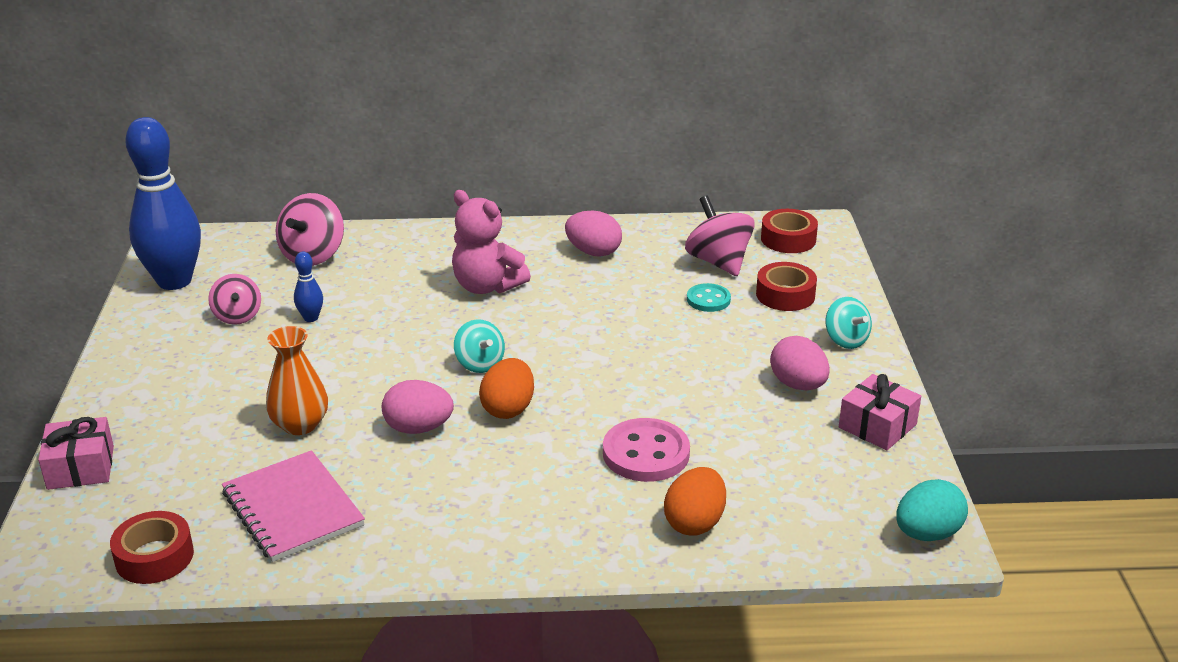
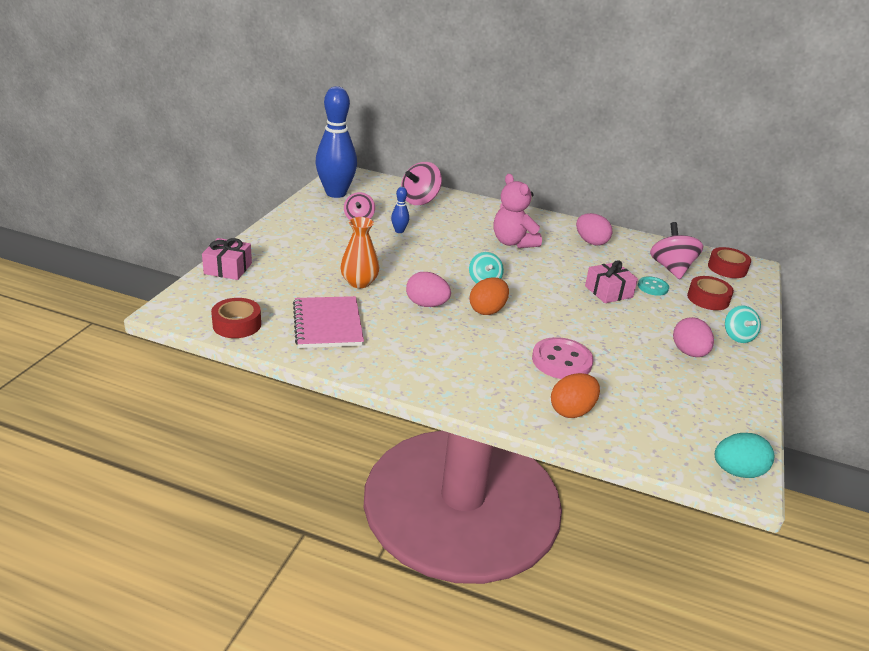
camera: 20 degrees right, 0 degrees up
(877, 426) = (734, 394): pink gift -> pink gift (608, 292)

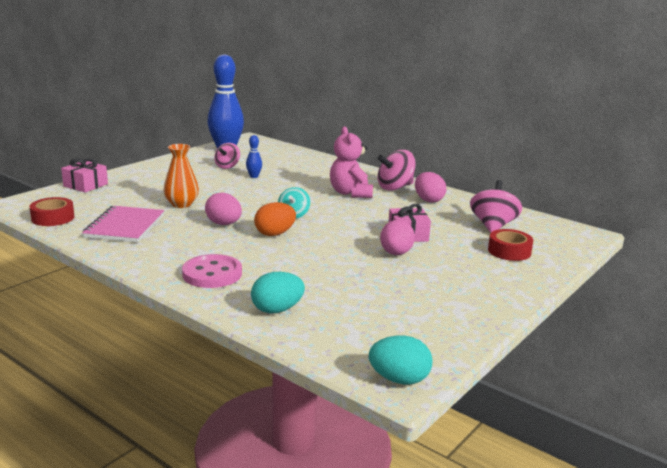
camera: 20 degrees right, 10 degrees down
(420, 200) = (295, 160): pink spinning top -> pink spinning top (395, 187)
(561, 361) = (306, 275): pink button -> pink button (212, 274)
(572, 411) = (277, 310): orange egg -> turquoise egg
(652, 287) = (458, 237): turquoise button -> none
(689, 353) = (444, 286): pink egg -> pink egg (396, 253)
(727, 268) = (556, 232): red tape -> none
(737, 336) = (512, 282): turquoise spinning top -> none

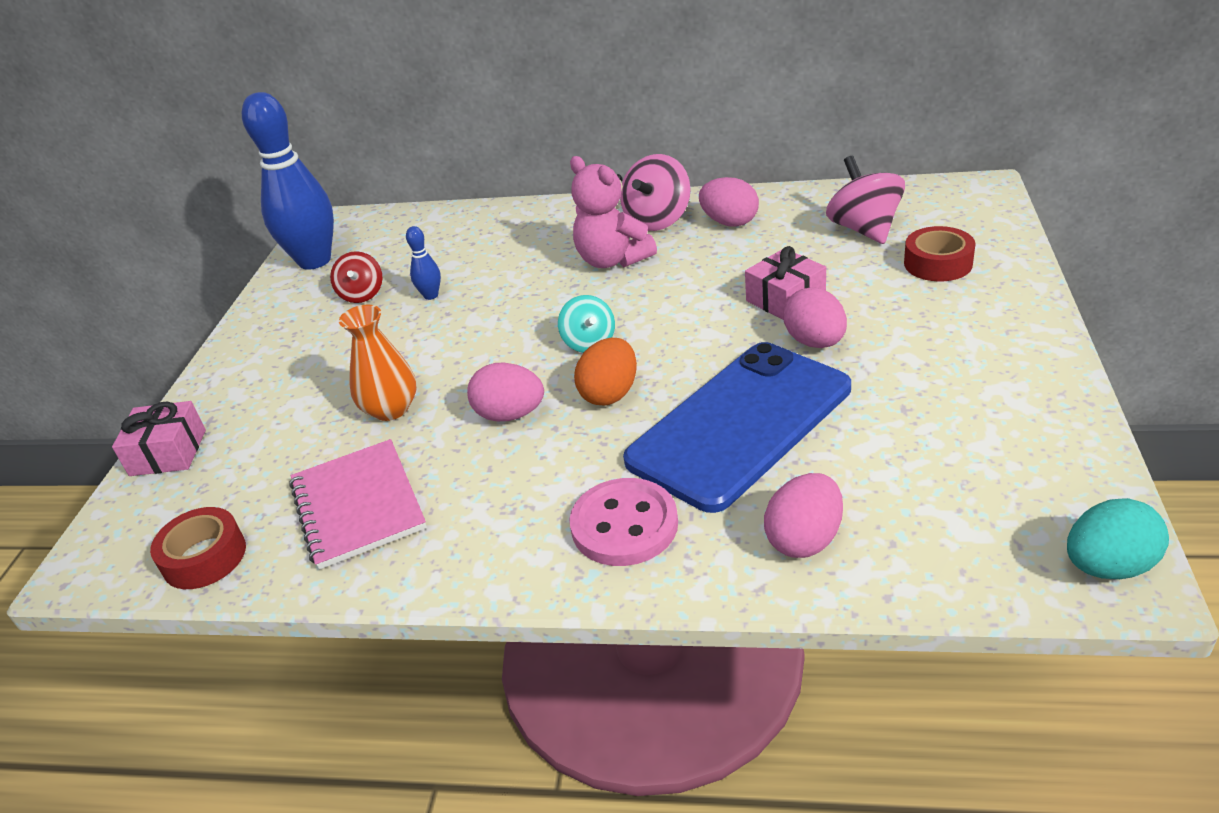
camera: 25 degrees left, 15 degrees up
(227, 166) = (362, 294): pink spinning top -> red spinning top
(277, 310) = (804, 539): turquoise egg -> pink egg
(313, 265) = (740, 424): none -> blue phone

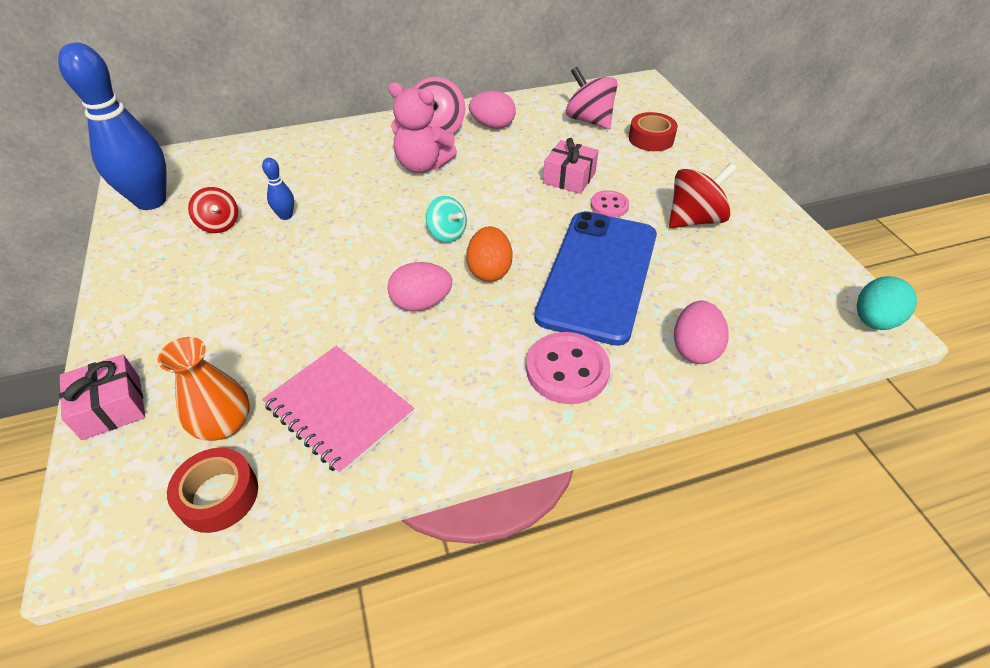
camera: 30 degrees left, 10 degrees up
(391, 409) = (313, 319): orange vase -> orange vase (224, 424)
(815, 342) = (609, 206): pink egg -> pink button
(924, 379) = (694, 219): none -> red spinning top

